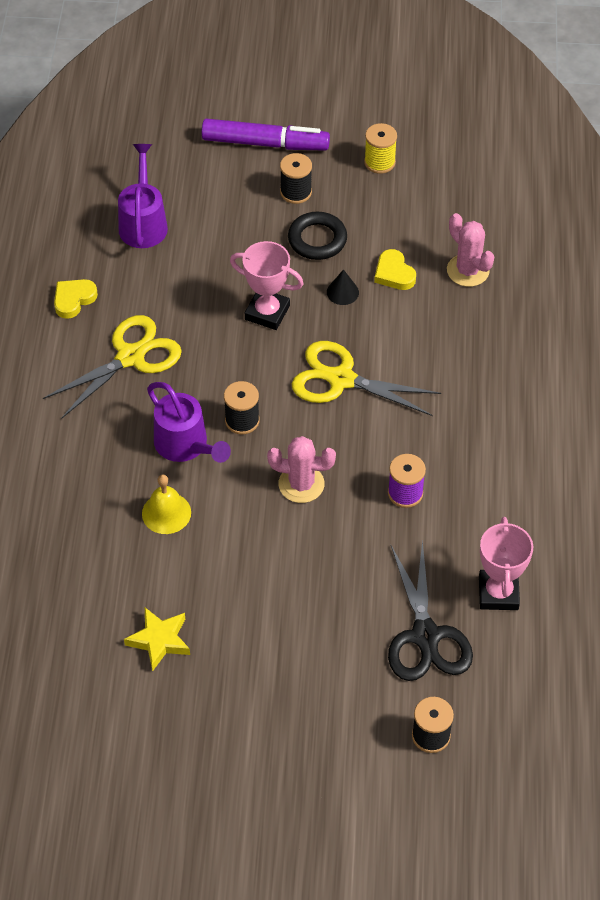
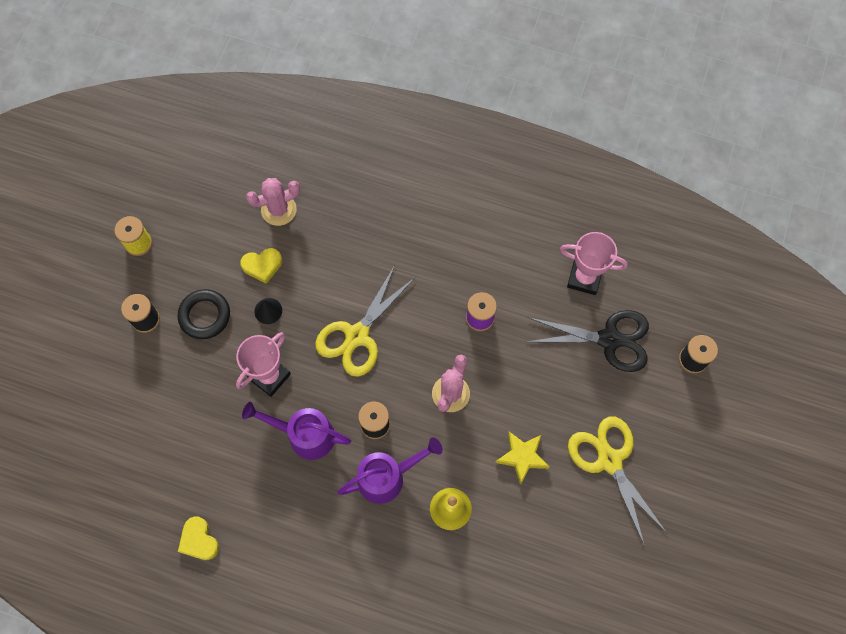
camera: 75 degrees left, 15 degrees up
(130, 357) = (280, 503): yellow scissors -> yellow scissors (609, 460)
(143, 222) = (131, 458): purple watering can -> purple watering can (304, 435)
(159, 640) = (571, 542): yellow star -> yellow star (522, 457)
(265, 143) = (79, 330): purple marker -> none

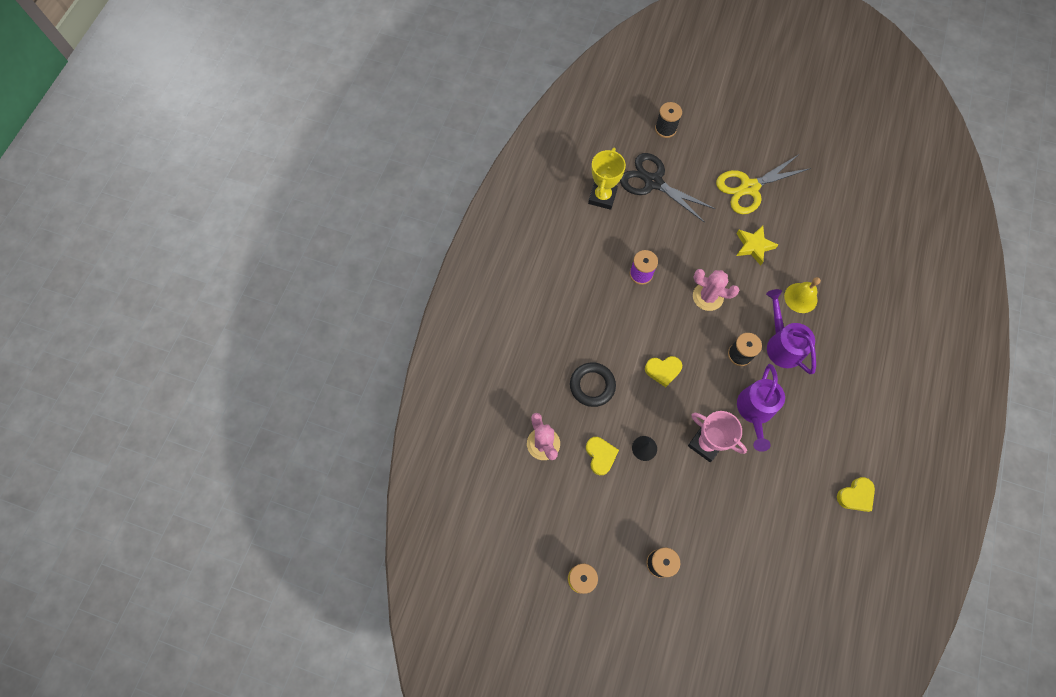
camera: 90 degrees left, 0 degrees up
(205, 316) = (652, 506): black ring -> black ring (592, 385)
(357, 336) = (663, 370): yellow scissors -> yellow heart
(584, 278) = (602, 197): pink trophy -> yellow trophy
(609, 339) = (653, 182): black scissors -> black scissors turned 60 degrees counterclockwise

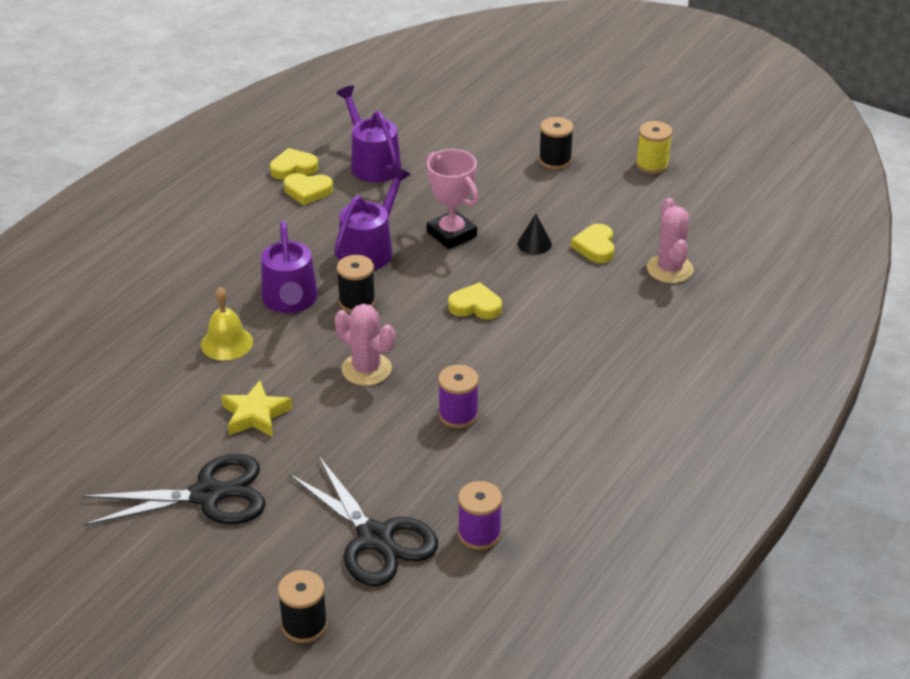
camera: 165 degrees left, 30 degrees down
(592, 385) = (584, 309): black ring -> none
(602, 197) = (479, 534): yellow trophy -> purple spool
(749, 188) = (207, 495): yellow scissors -> black scissors
(800, 519) = (371, 163): none -> purple watering can
(830, 468) = (308, 191): none -> yellow heart

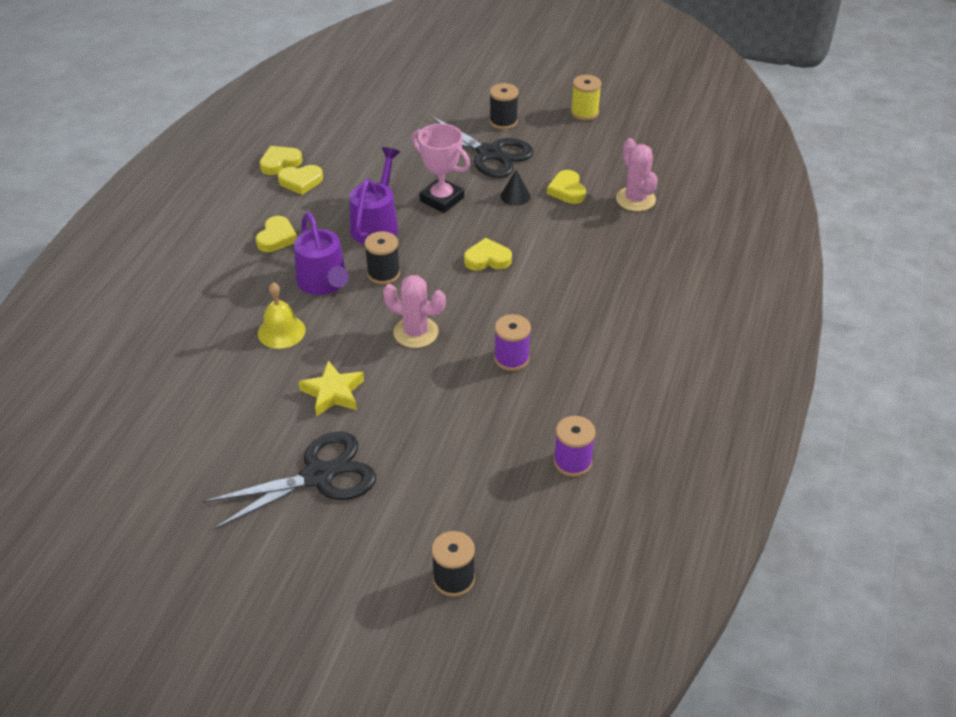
camera: 15 degrees left, 5 degrees up
(259, 246) = (276, 238): none -> yellow heart
(371, 163) = (347, 148): purple watering can -> none
(375, 538) = (484, 485): black scissors -> black scissors (489, 153)

